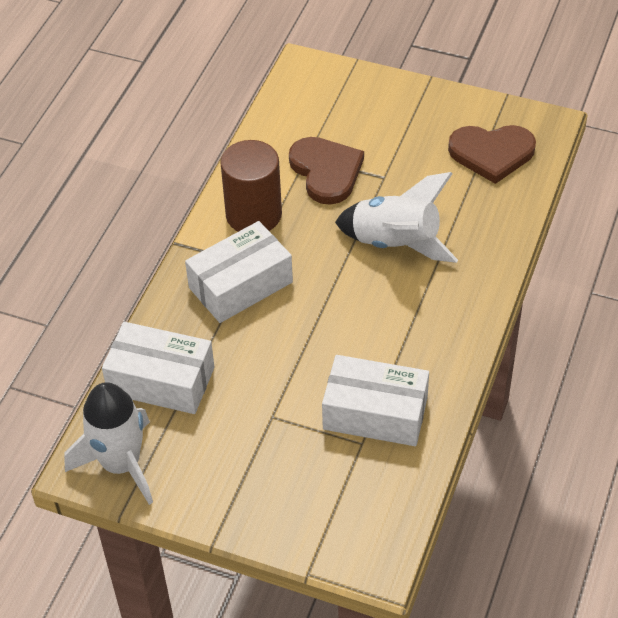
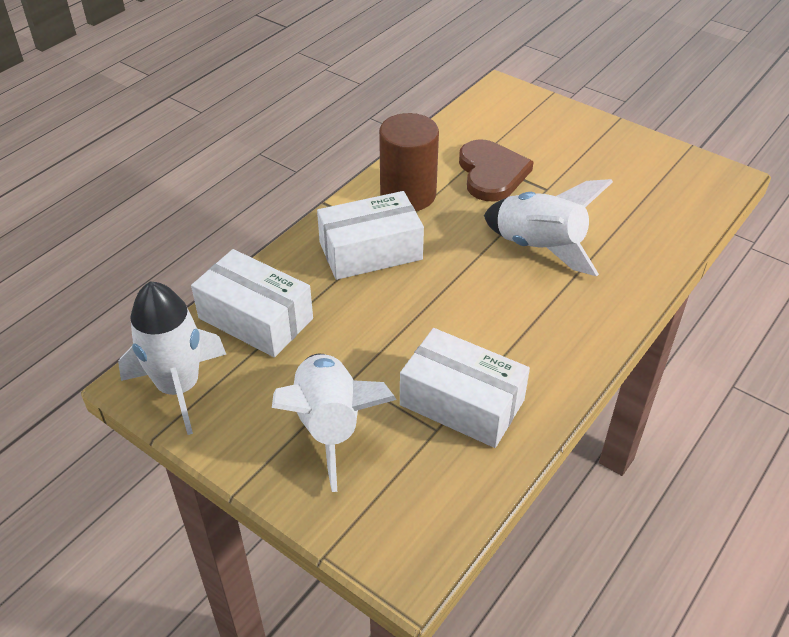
camera: 15 degrees right, 5 degrees down
(269, 464) = (329, 426): none -> white rocket
(492, 153) = (662, 190): brown heart -> none

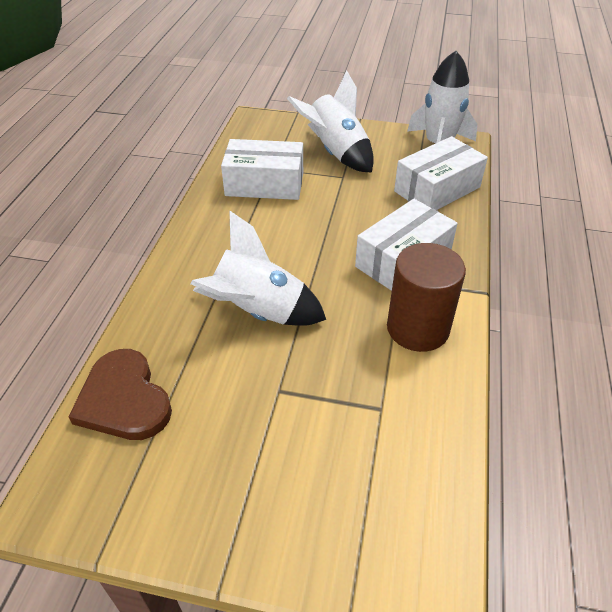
camera: 155 degrees right, 0 degrees up
(255, 318) = (437, 189): white box -> white box turned 45 degrees counterclockwise
(491, 173) = (351, 390): brown heart -> brown heart (124, 399)

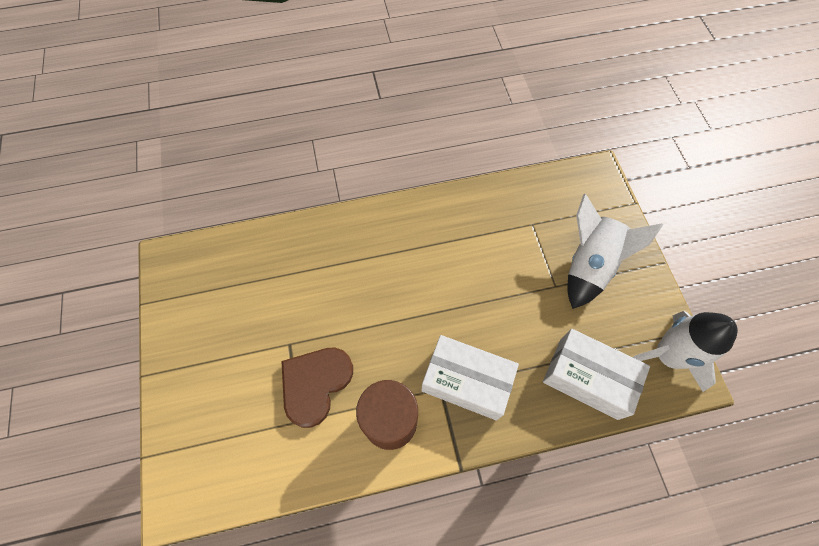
camera: 65 degrees right, 20 degrees up
(124, 399) = (247, 255): brown heart -> brown heart (315, 384)
(258, 312) = (355, 296): white rocket -> none
(264, 184) = (506, 228): white box -> none

